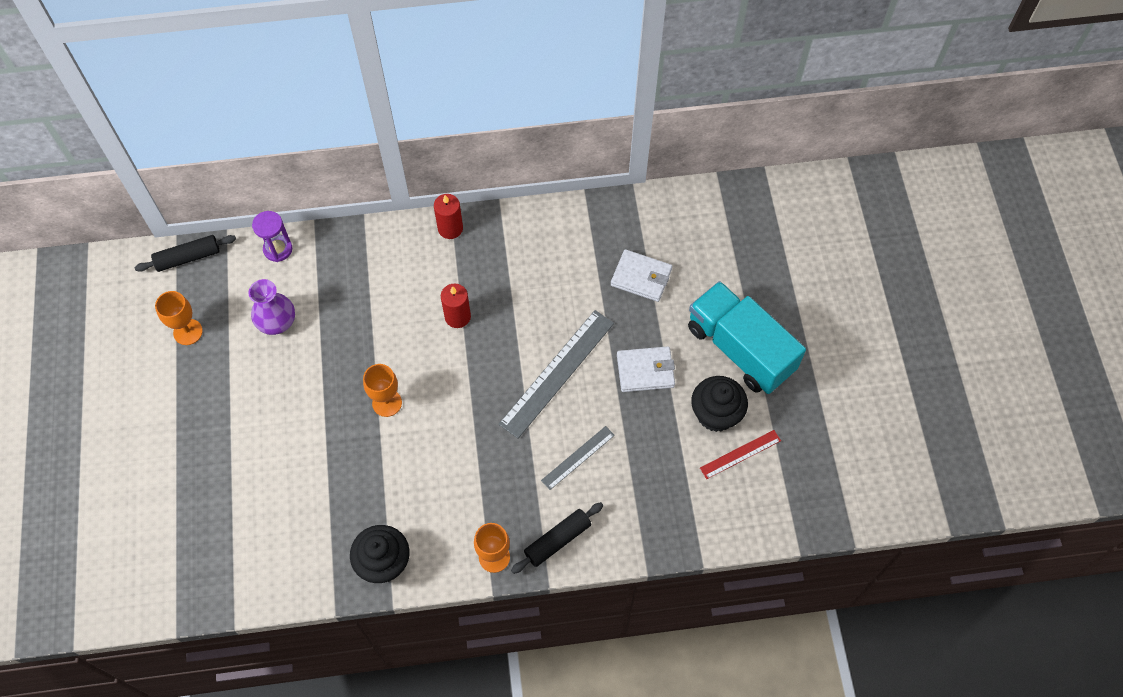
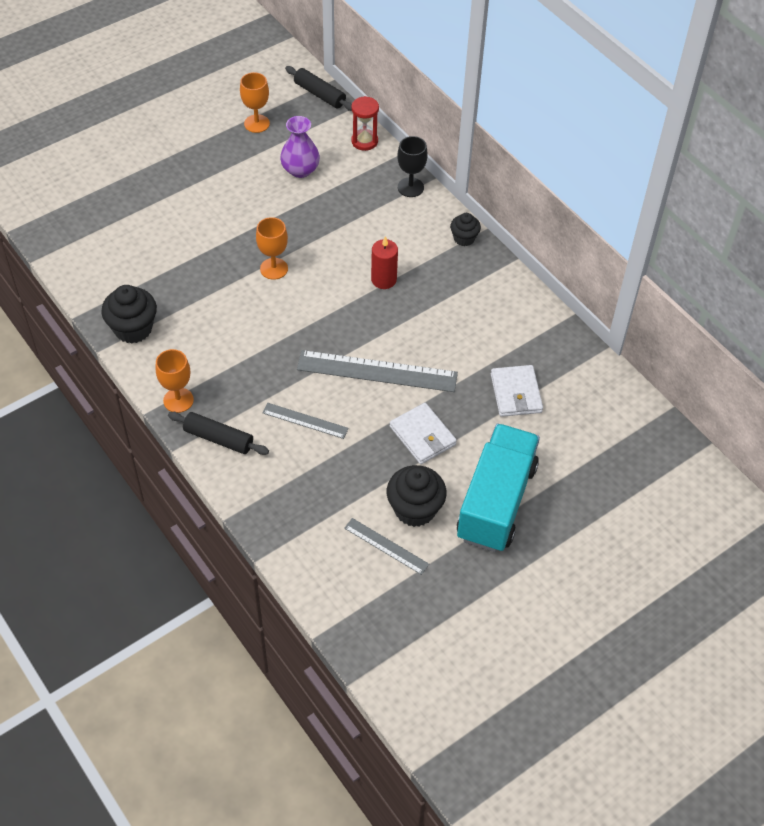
camera: 60 degrees right, 10 degrees down
(278, 249) = (364, 141): purple hourglass -> red hourglass
(362, 240) = (410, 187): none -> black goblet
(450, 228) = (464, 238): red candle -> black cupcake
(740, 454) = (386, 546): red ruler -> grey ruler

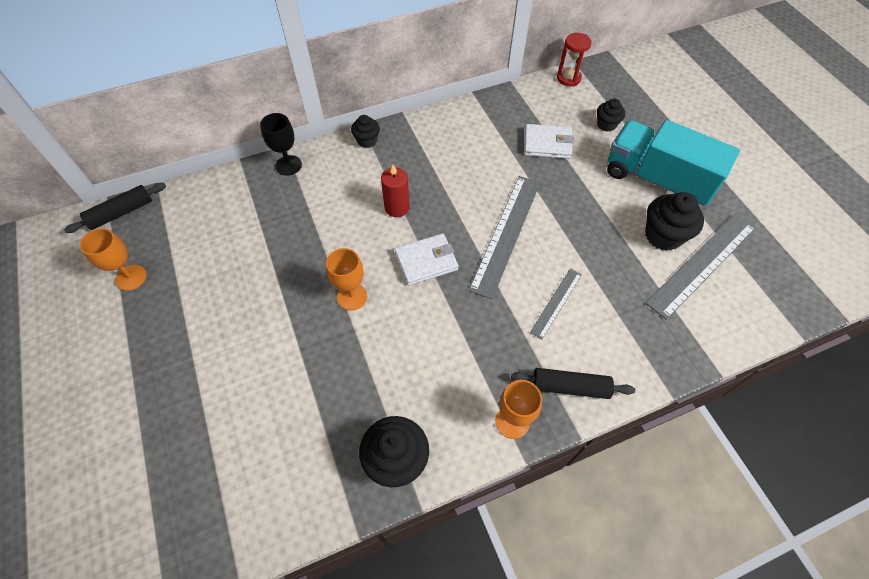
camera: 75 degrees left, 5 degrees up
(218, 438) = (570, 387): black rolling pin -> black rolling pin turned 60 degrees clockwise
(300, 170) = (222, 249): purple vase -> none
(364, 141) = (210, 188): red hourglass -> red hourglass (568, 78)
(386, 546) = (702, 264): grey ruler -> grey ruler, size x1.87
(422, 436) = (584, 214): white wallet -> white wallet (426, 261)
(569, 448) = (606, 125): none -> black cupcake

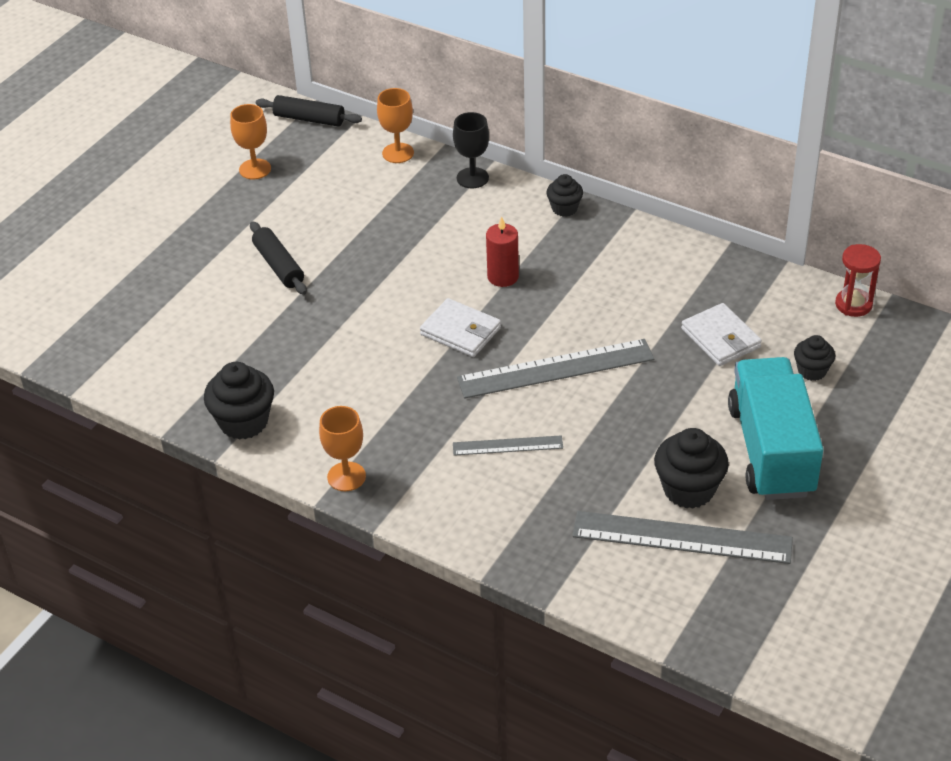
camera: 55 degrees right, 15 degrees down
(352, 297) = (370, 306): orange goblet -> orange goblet (398, 153)
(570, 387) = (420, 499): black rolling pin -> black rolling pin (278, 266)

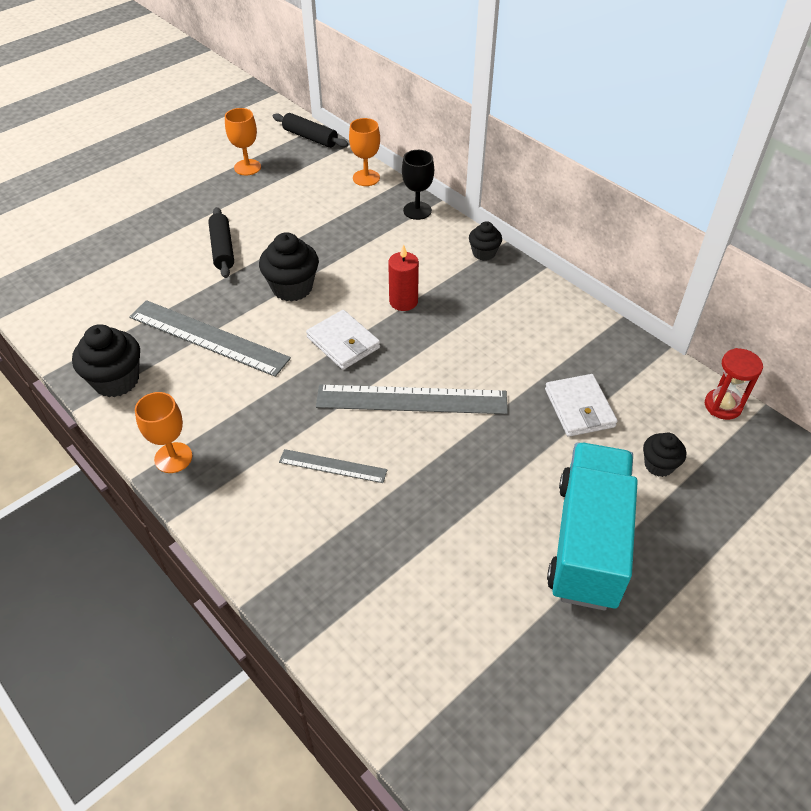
camera: 15 degrees right, 5 degrees up
(682, 537) = (459, 618): grey ruler -> grey ruler (208, 337)
(688, 489) = (487, 563): black cupcake -> black cupcake (292, 288)

